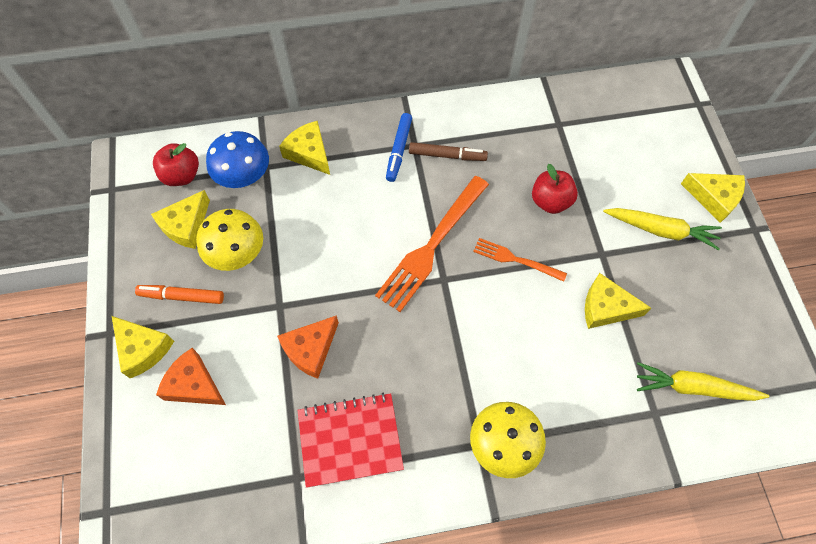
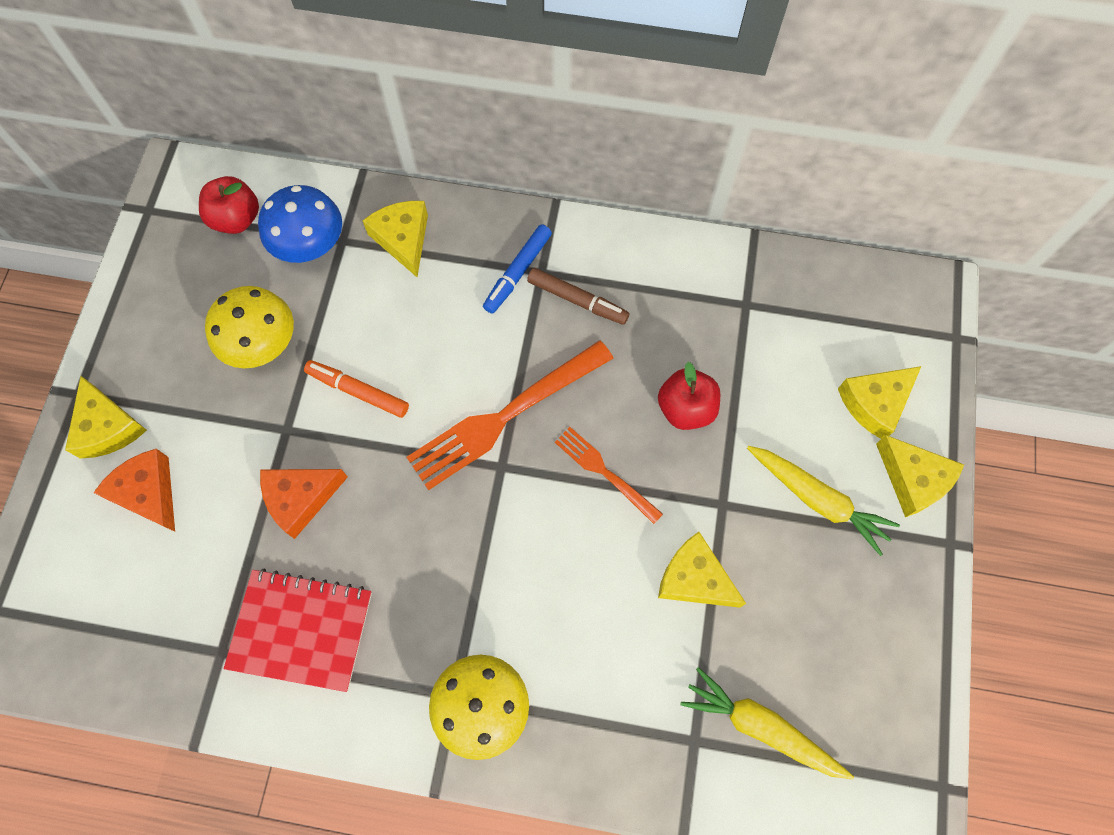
camera: 20 degrees right, 5 degrees up
(182, 296) = (177, 377): orange marker -> orange marker (358, 391)
(186, 225) = (216, 287): yellow cheese -> yellow cheese (875, 403)

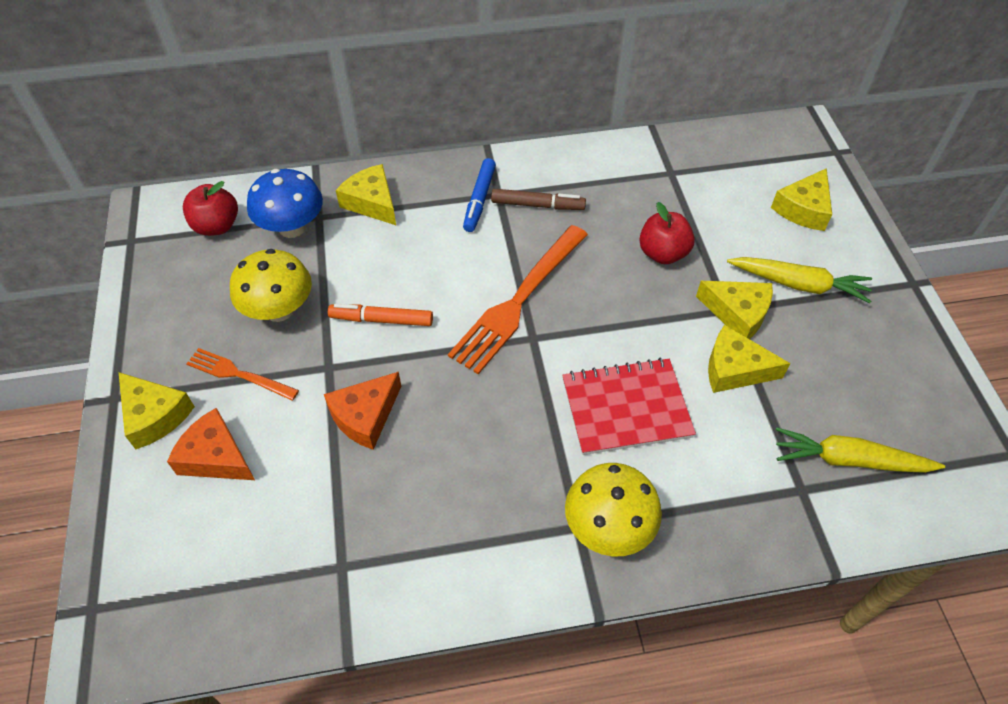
camera: 20 degrees left, 15 degrees down
(301, 630) = (412, 521): red notebook -> red notebook (626, 408)
(604, 472) = (621, 316): orange fork -> orange fork (238, 374)
(913, 480) = (861, 250): yellow cheese -> yellow cheese (737, 313)

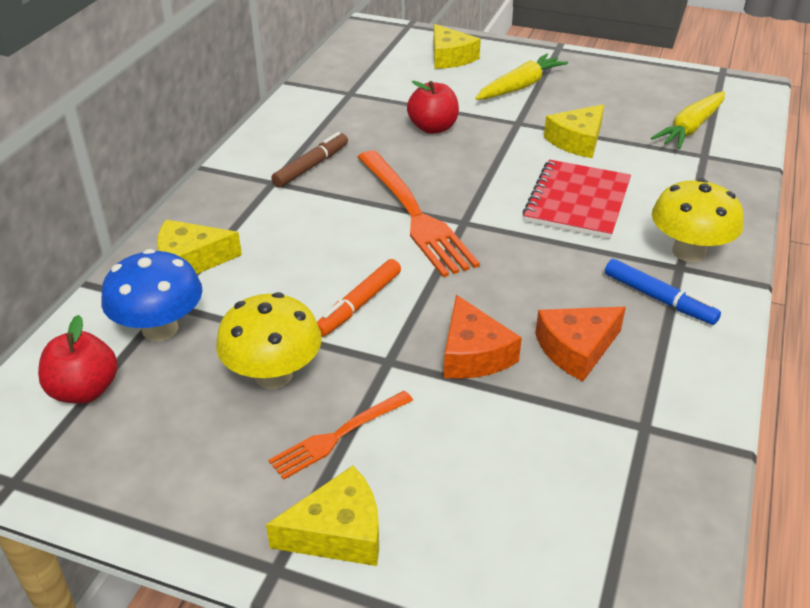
camera: 60 degrees left, 15 degrees down
(216, 456) = (442, 489): orange cheese -> orange cheese (576, 349)
(479, 200) = (267, 194): blue marker -> blue marker (659, 299)
(737, 313) = (525, 120): yellow cheese -> none

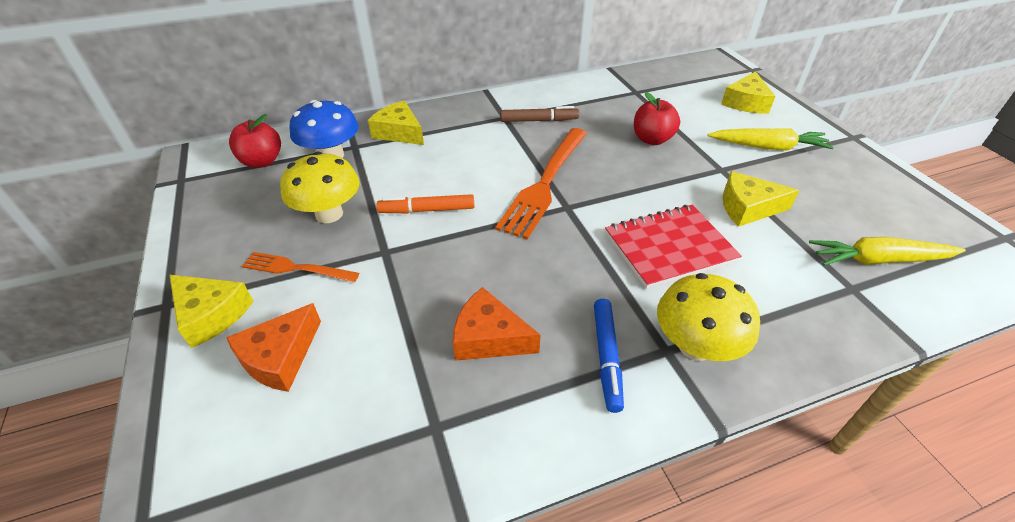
camera: 50 degrees right, 5 degrees up
(473, 354) = (429, 286): orange cheese -> orange cheese (280, 357)

